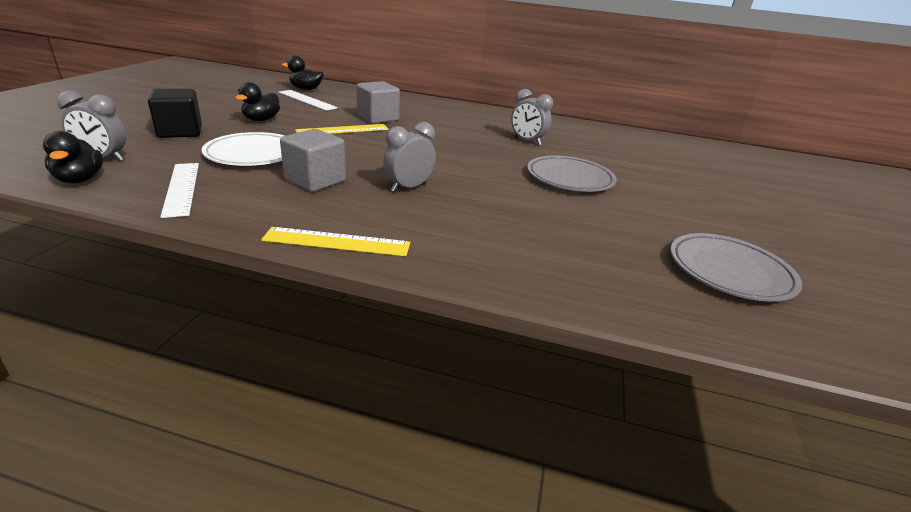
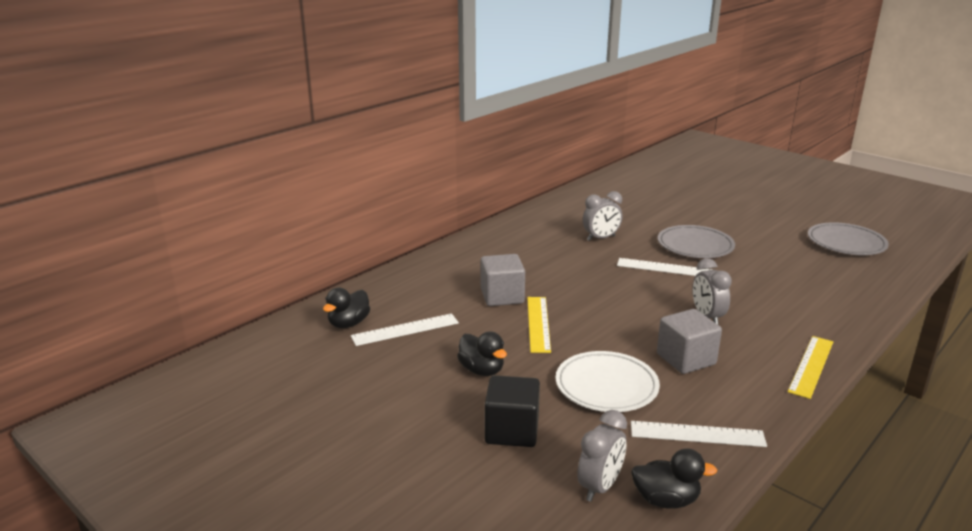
camera: 60 degrees left, 5 degrees down
(497, 167) = (664, 268): none -> white ruler

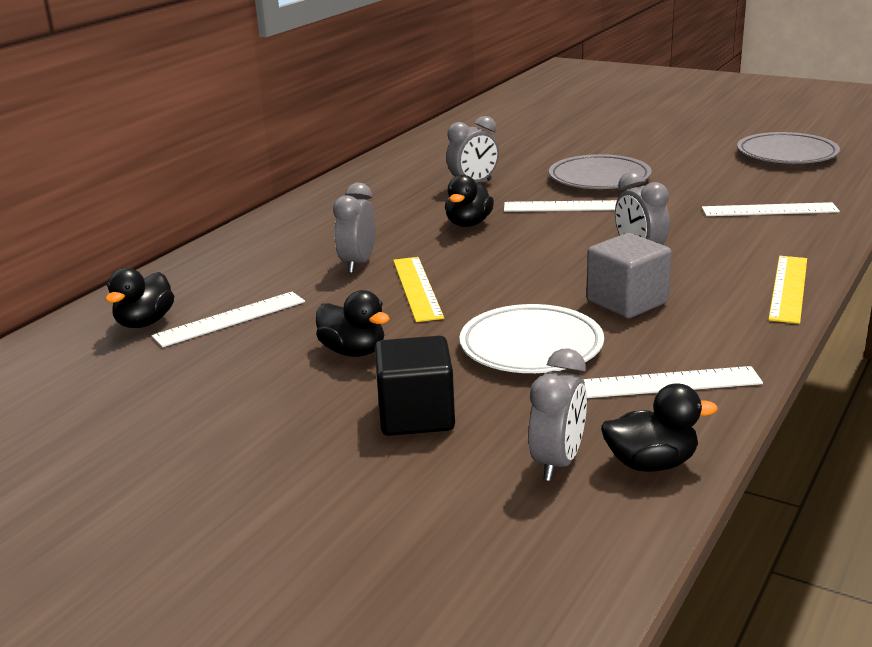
camera: 10 degrees left, 0 degrees up
(502, 296) = (358, 264): grey cube -> grey clock
(588, 273) = (468, 224): none -> black duck
(817, 293) = (769, 210): none -> white ruler

